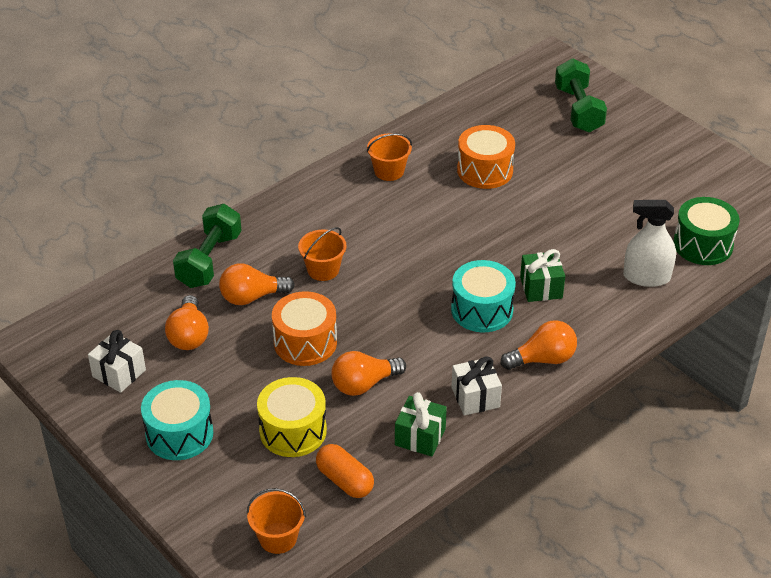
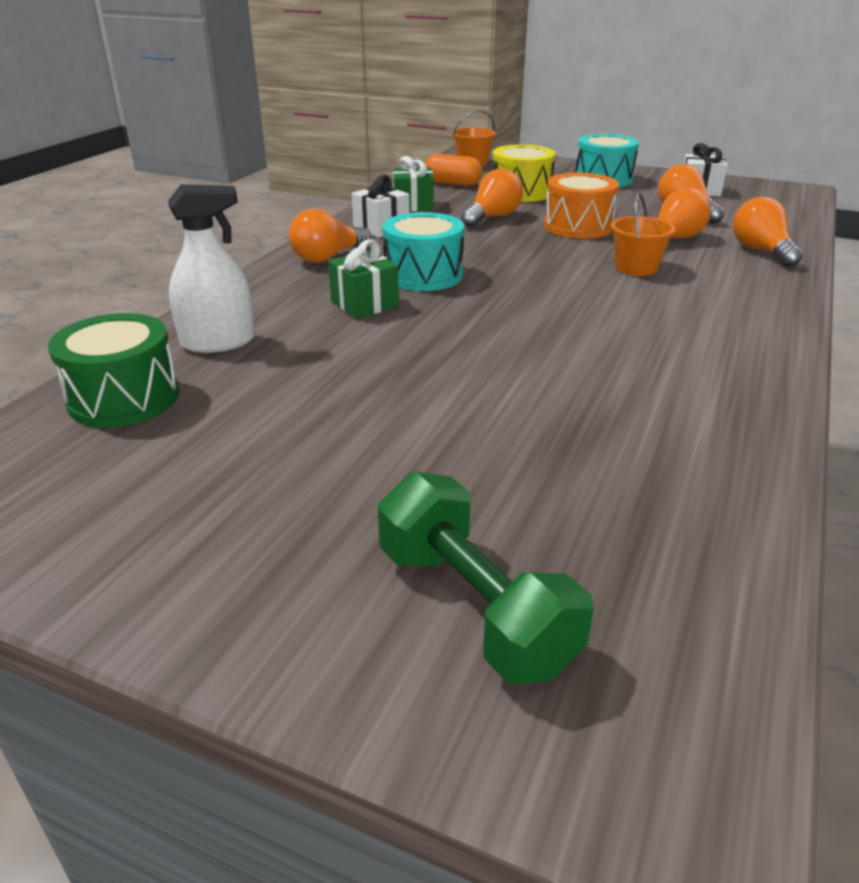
camera: 155 degrees right, 10 degrees down
(209, 260) = (761, 251): green dumbbell -> orange light bulb
(389, 171) = (707, 373): orange bucket -> none
(485, 170) = (562, 413): orange drum -> none

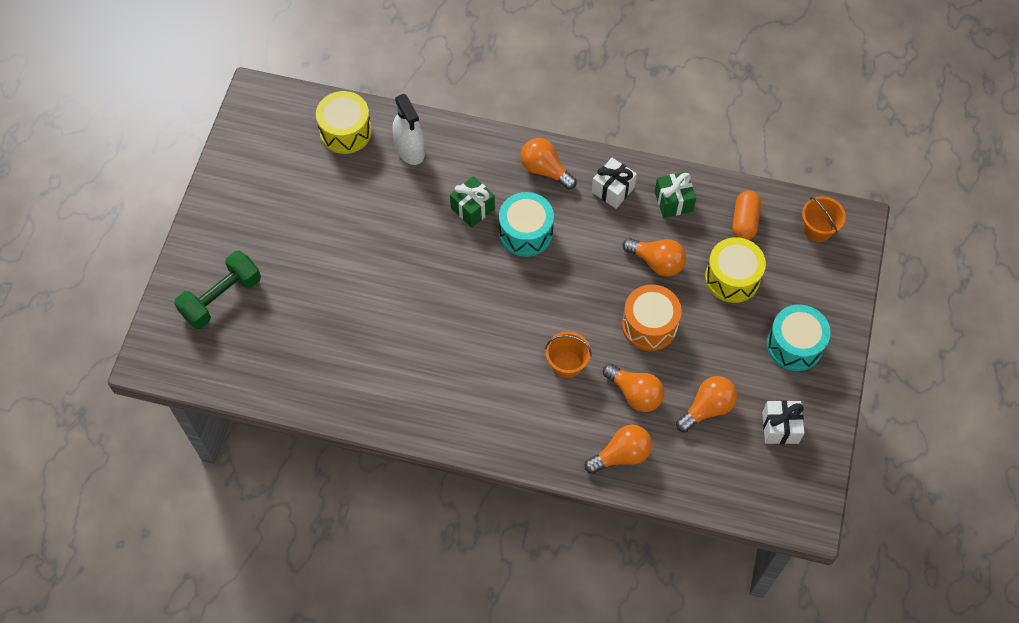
camera: 80 degrees right, 30 degrees up
(124, 398) = (345, 131): green drum -> yellow drum

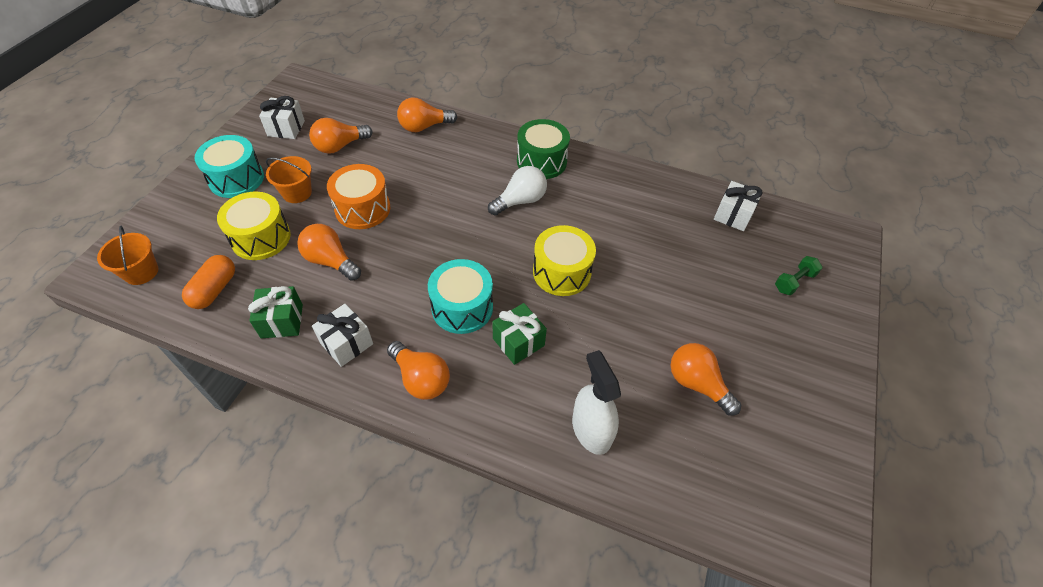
camera: 175 degrees left, 10 degrees down
(221, 298) = (794, 282): green dumbbell -> green dumbbell, size x0.54
(266, 370) = (733, 215): none -> white gift
(345, 131) = (680, 469): yellow drum -> yellow drum (561, 272)
(474, 418) = (541, 161): none -> green drum
(491, 358) = (520, 201): none -> white light bulb
(567, 364) = (451, 188): orange bucket -> orange bucket (297, 193)
(635, 394) = (397, 162): orange light bulb -> orange light bulb (697, 384)

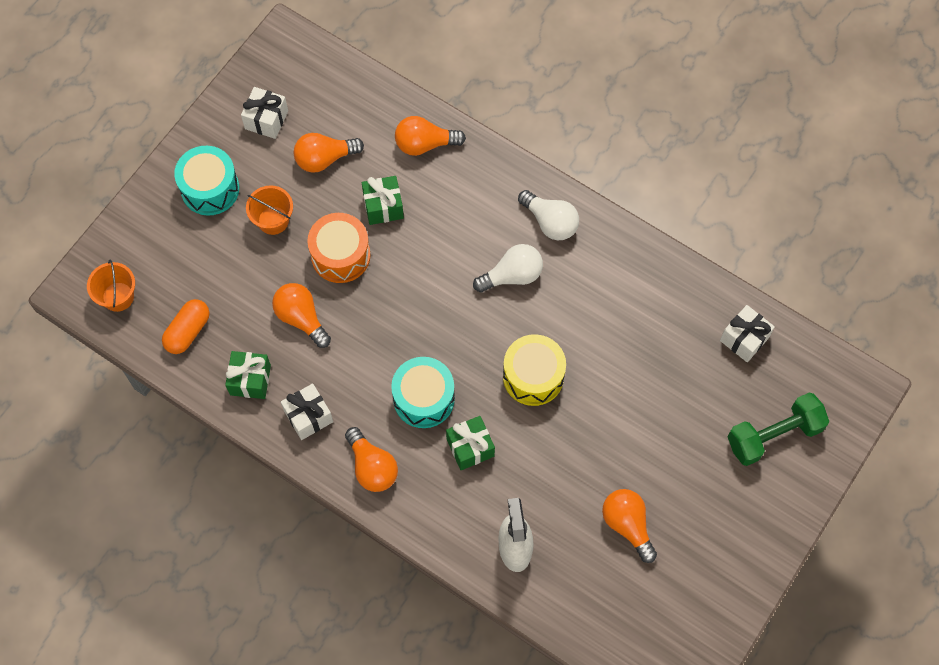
camera: 15 degrees right, 15 degrees up
(261, 238) = (233, 275): yellow drum -> none
(396, 170) = (383, 206): none -> green gift
(541, 161) = (550, 222): green drum -> white light bulb
(794, 282) = (774, 435): green dumbbell -> green dumbbell, size x1.85

